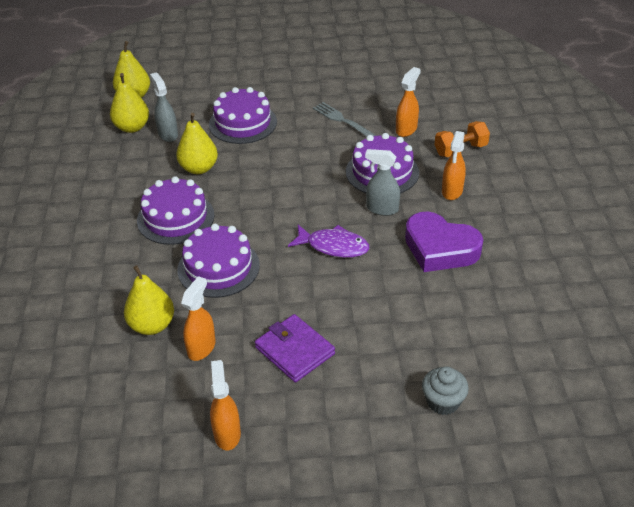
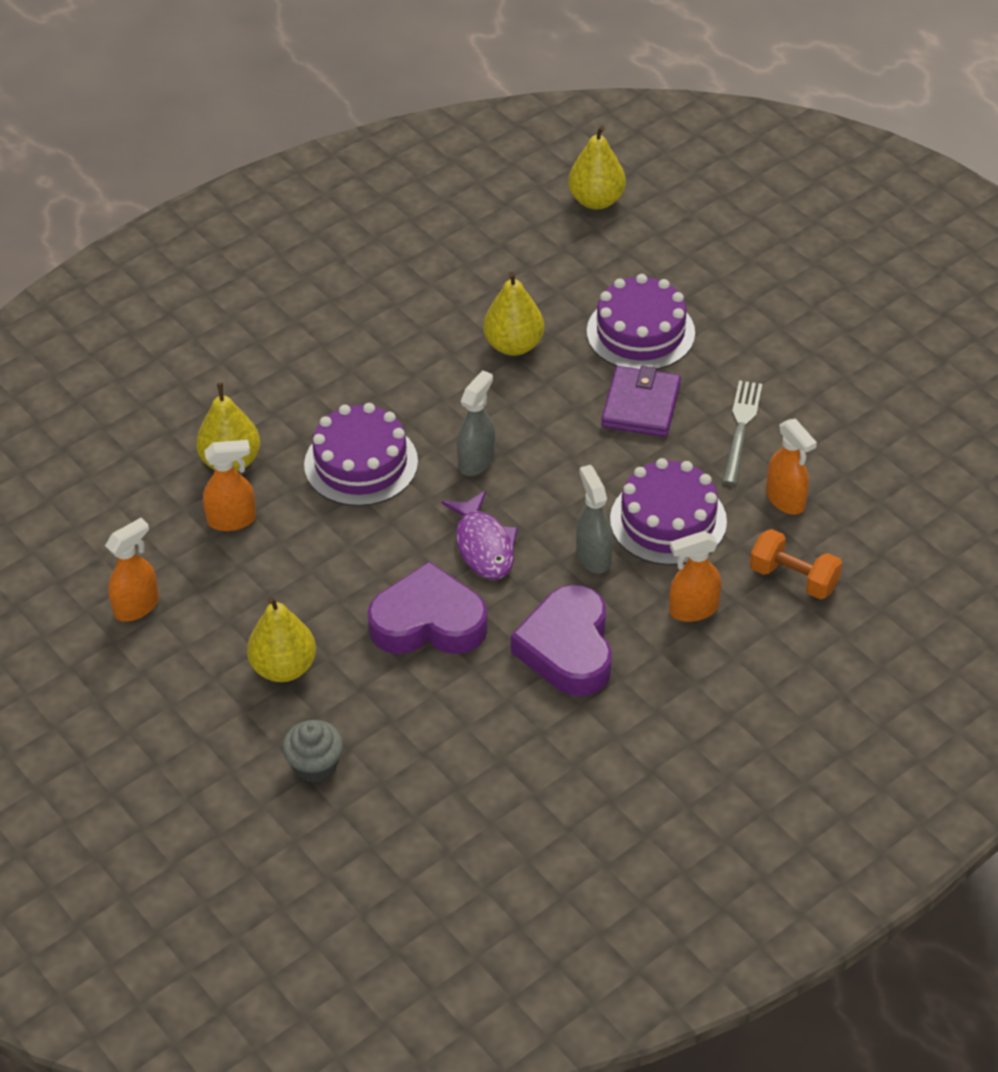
camera: 55 degrees right, 5 degrees up
(132, 127) = (533, 239): yellow pear -> yellow pear (283, 667)
(168, 134) = (551, 278): grey spray bottle -> grey spray bottle (476, 461)
(175, 218) = (409, 378): purple cake -> none
(294, 350) = (289, 599): purple wallet -> purple wallet (641, 405)
(370, 295) = (428, 622): none -> purple heart
(406, 129) = (785, 500): orange spray bottle -> orange spray bottle turned 60 degrees clockwise

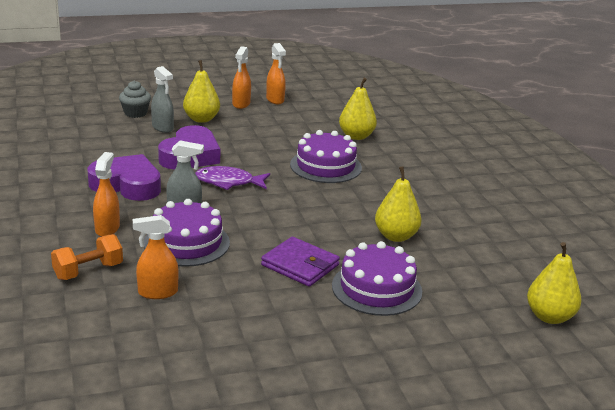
camera: 110 degrees right, 20 degrees down
(232, 520) = (312, 128): orange spray bottle -> orange spray bottle (241, 104)
(476, 461) = (298, 197): grey spray bottle -> grey spray bottle (163, 128)
(741, 428) = (242, 298): grey fork -> none

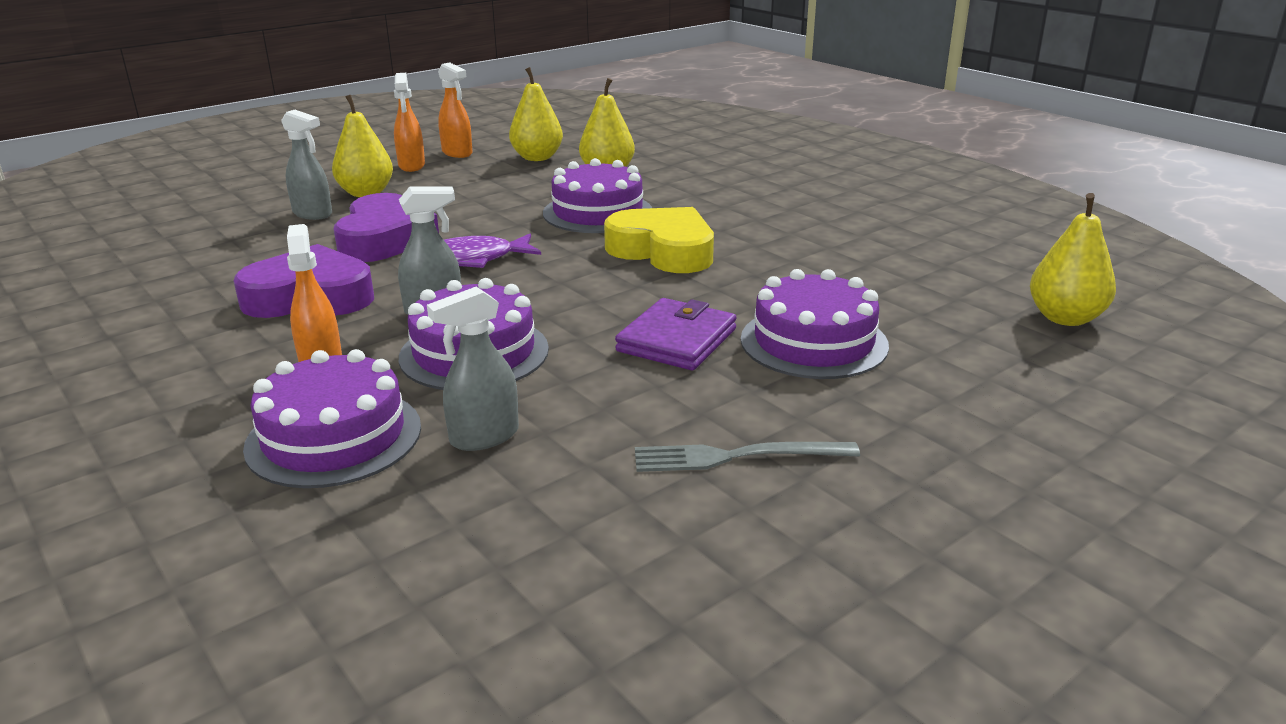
camera: 20 degrees left, 0 degrees up
(88, 271) = (334, 437): orange dumbbell -> purple cake
(135, 113) = (254, 204): grey cupcake -> none
(157, 292) = (484, 437): orange spray bottle -> grey spray bottle
(273, 341) = (736, 456): none -> grey fork
(300, 265) = (677, 340): purple wallet -> purple wallet turned 75 degrees counterclockwise
(342, 204) = (663, 251): none -> yellow heart
(396, 236) = (773, 272): yellow pear -> yellow pear (537, 158)

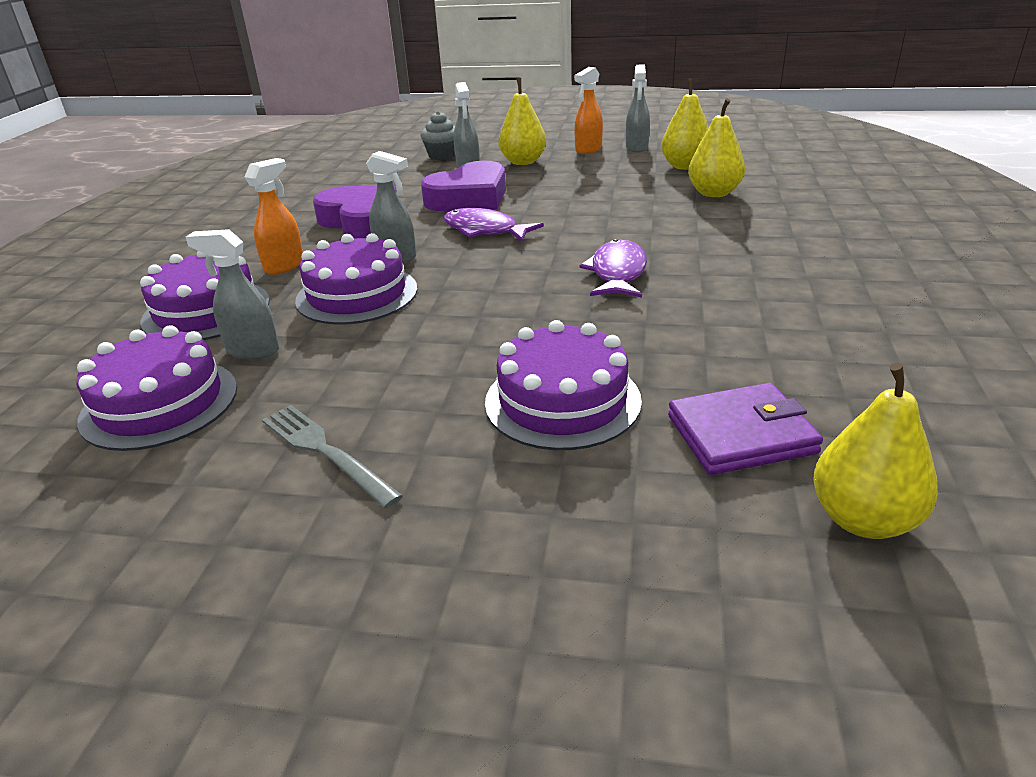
camera: 50 degrees right, 5 degrees up
(249, 211) = (442, 155): none -> grey cupcake
(457, 153) = (637, 148): orange spray bottle -> grey spray bottle
(597, 212) = (636, 224): purple cake -> purple cake (160, 403)
(663, 251) = (617, 273): yellow heart -> purple fish
(677, 340) = (476, 346): purple wallet -> purple wallet (741, 434)

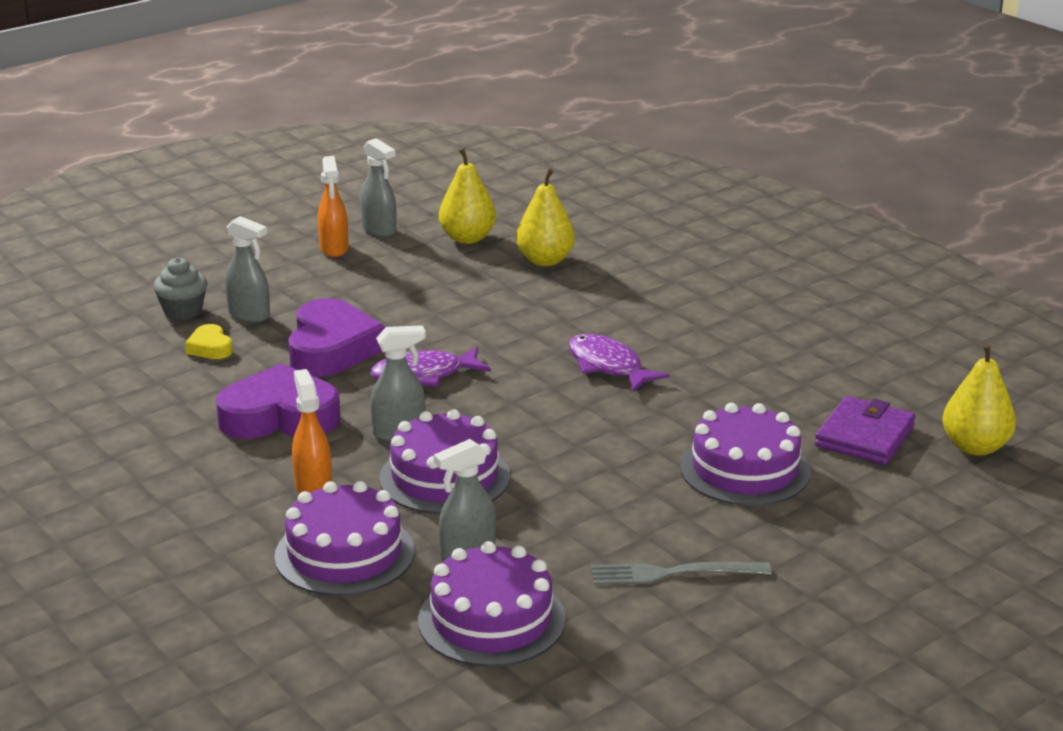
camera: 50 degrees left, 5 degrees down
(413, 176) = (210, 347): none -> yellow heart
(523, 162) = (296, 287): yellow pear -> none

